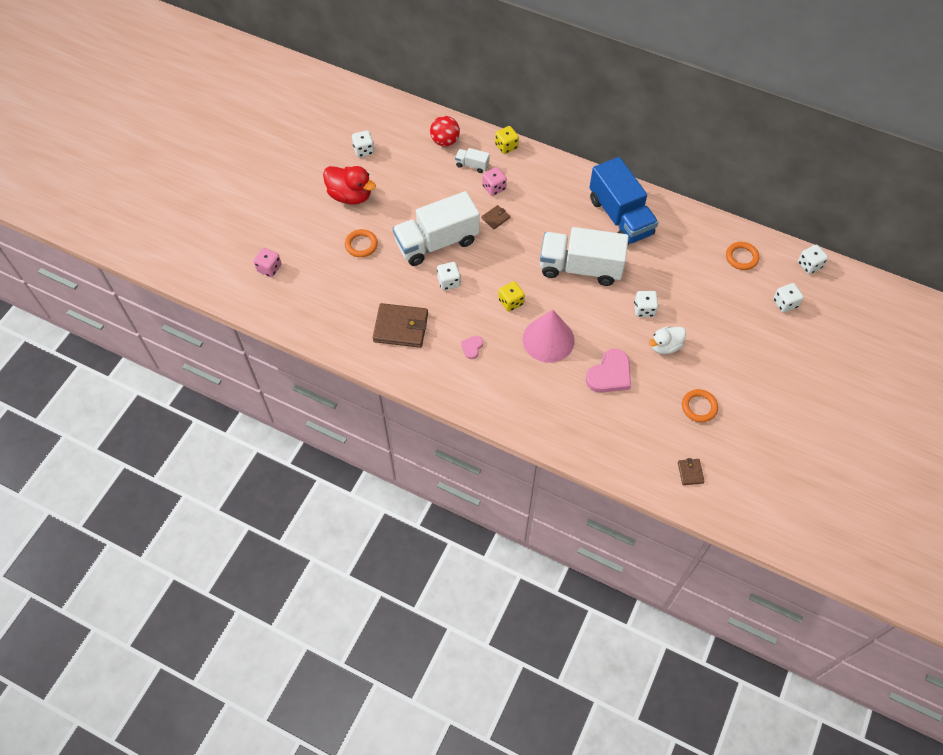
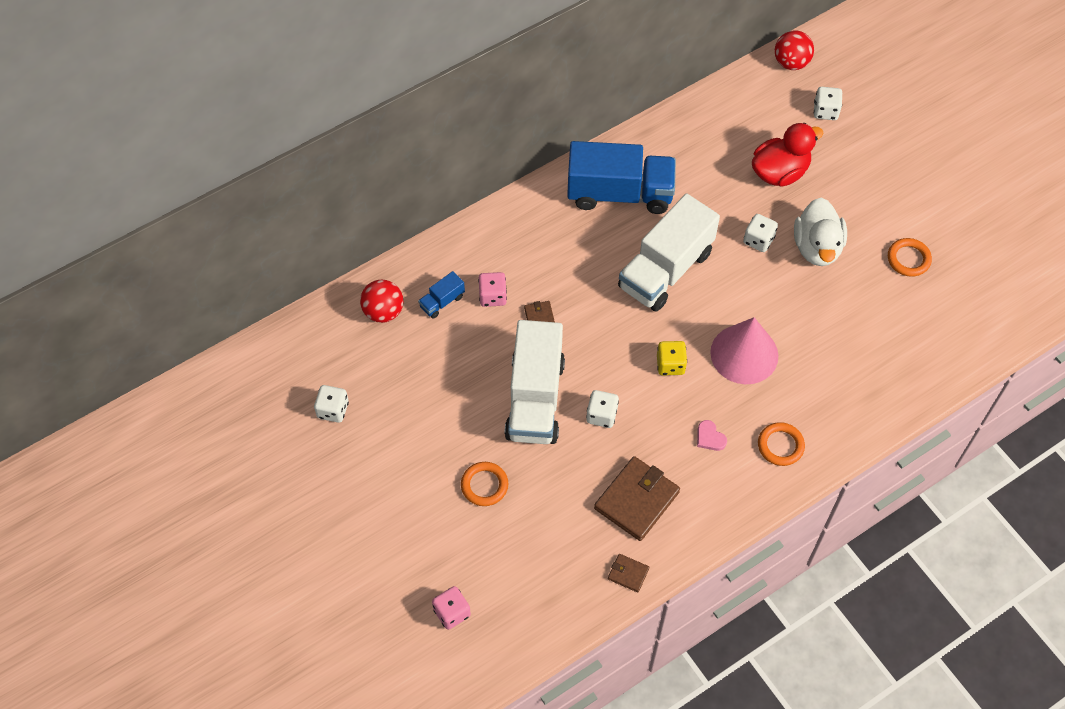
camera: 60 degrees left, 0 degrees up
(350, 196) = (397, 461): red duck -> red duck (779, 172)
(472, 165) = (442, 301): white truck -> blue truck
(506, 146) = (438, 251): yellow dice -> none
(610, 374) = (823, 318): pink heart -> none
(665, 346) = (817, 247): white duck -> white duck, size x1.51
(690, 472) = (981, 311): brown wallet -> brown wallet (628, 574)
(741, 257) = (745, 114): orange ring -> orange ring (780, 445)
(809, 265) = (791, 63): white dice -> red ball

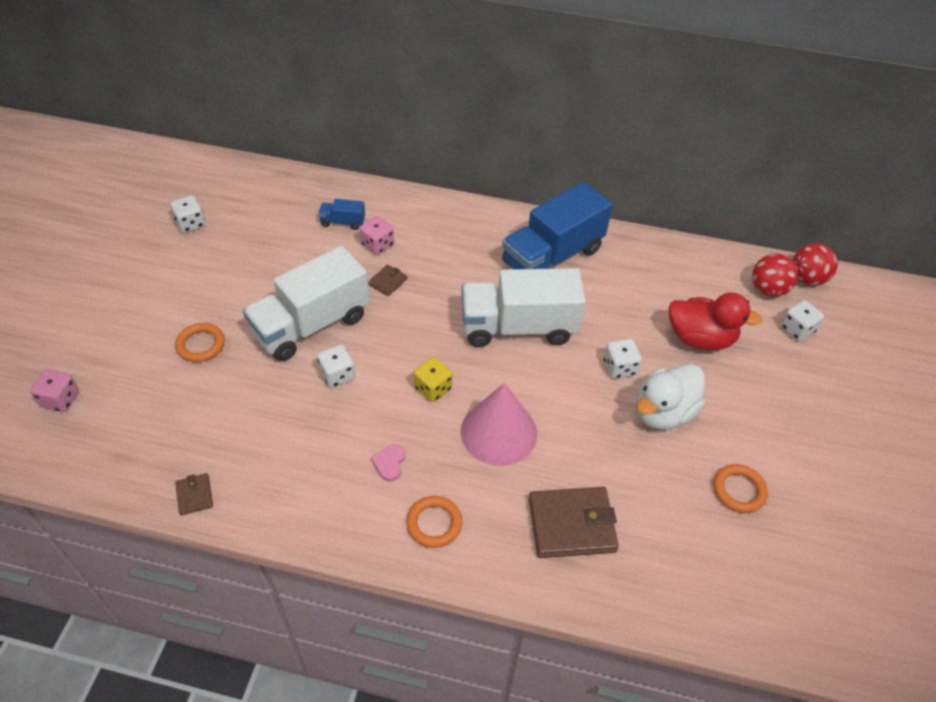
camera: 45 degrees right, 10 degrees down
(383, 311) = (301, 199): red ball -> red ball (768, 289)
(619, 193) = (552, 256): blue truck -> blue truck turned 90 degrees clockwise
(636, 500) = (276, 452): brown wallet -> brown wallet (571, 524)

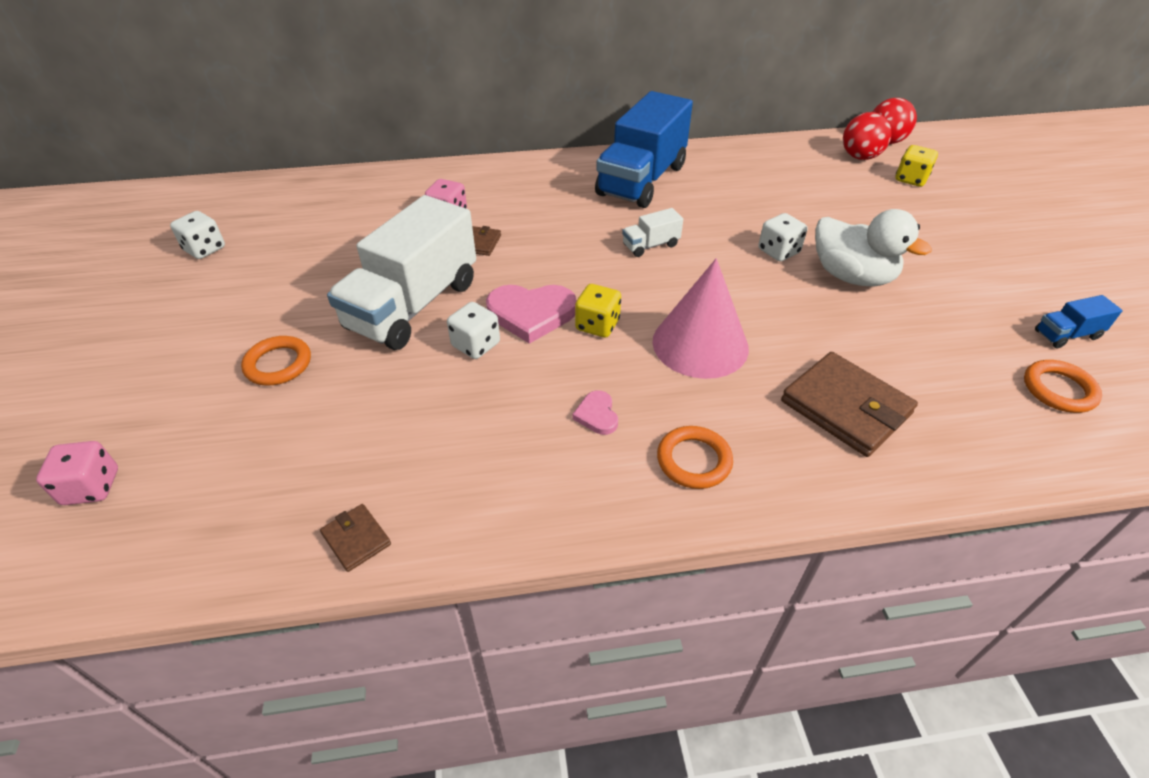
camera: 20 degrees left, 5 degrees down
(343, 222) = (395, 205): blue truck -> blue truck (1066, 335)
(390, 361) = (531, 314): none -> pink heart
(518, 327) = (650, 245): white truck -> white truck, size x0.42
(571, 524) = (845, 407): brown wallet -> brown wallet turned 75 degrees clockwise
(663, 412) = (851, 276): white duck -> white duck turned 75 degrees counterclockwise
(700, 338) = (833, 208): red duck -> none
(739, 490) = (978, 320): orange ring -> orange ring (1058, 390)
(797, 330) = (910, 179): white dice -> yellow dice

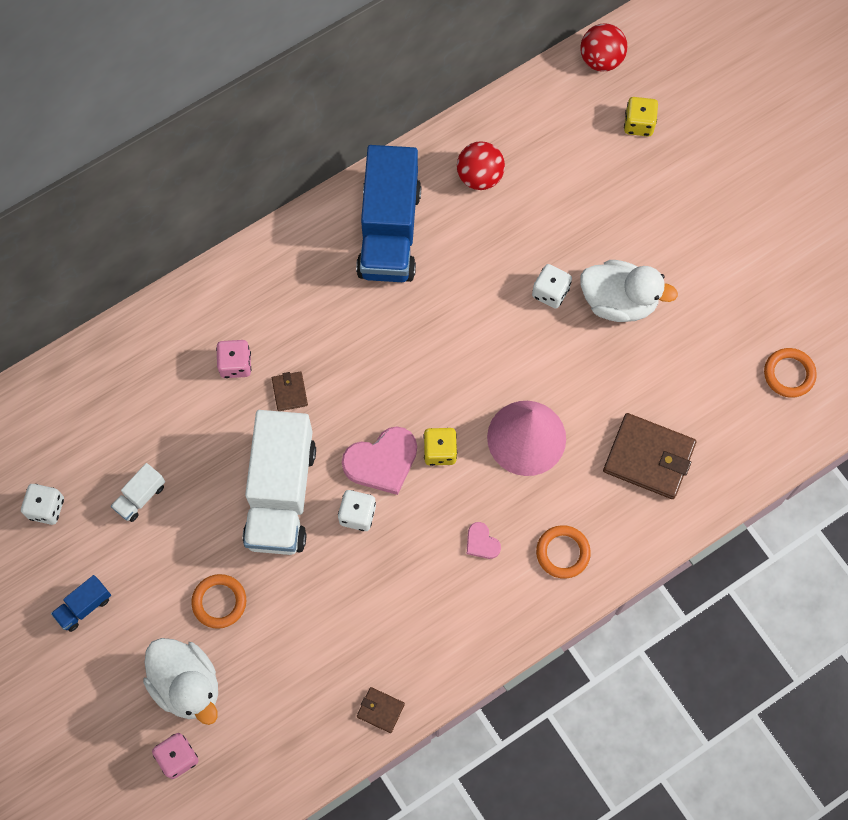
camera: 25 degrees left, 25 degrees up
(175, 421) = (187, 684): none -> white duck
(650, 245) = (439, 331): white truck -> white truck (140, 497)
(860, 157) = (583, 101): red ball -> red ball (480, 177)
(1066, 335) = (791, 307): blue truck -> blue truck (84, 606)

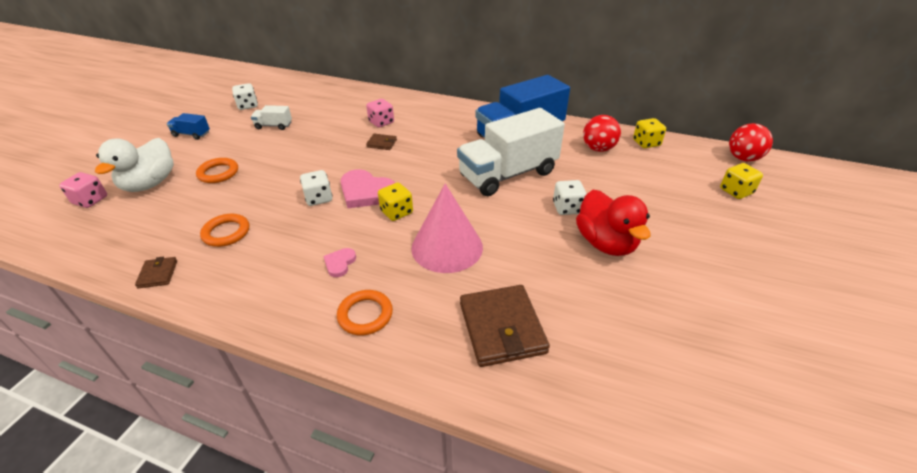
camera: 55 degrees right, 30 degrees down
(281, 494) = (311, 166): white truck -> white truck (508, 174)
(289, 392) = (382, 143): brown wallet -> brown wallet turned 60 degrees clockwise
(507, 120) = (646, 143): none -> yellow dice
(618, 301) = (606, 243): white duck -> red duck
(789, 374) = (697, 393): orange ring -> orange ring (226, 233)

